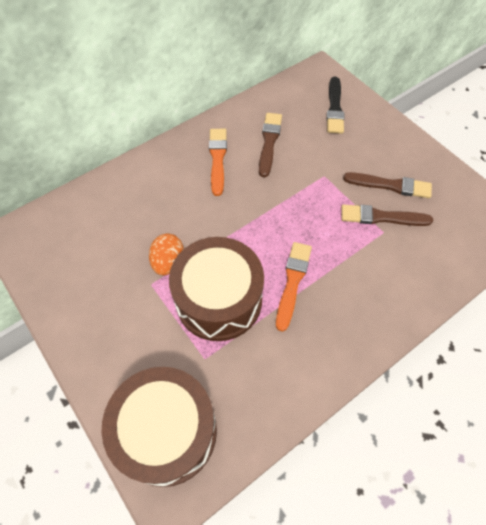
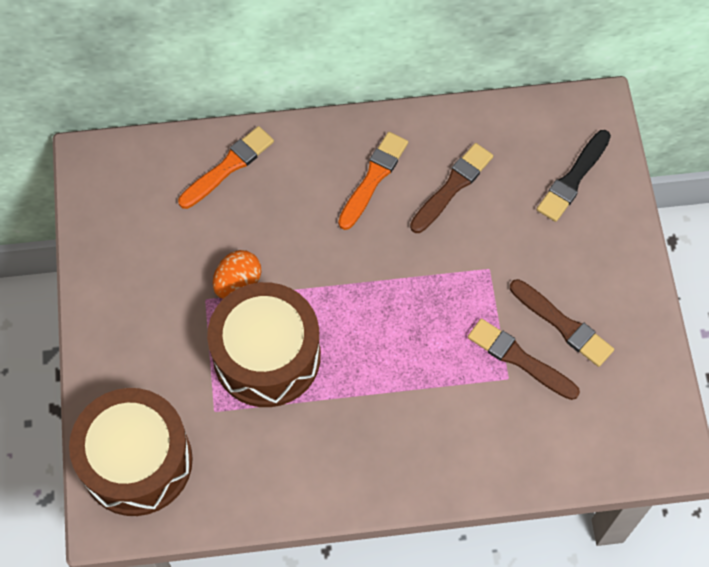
camera: 30 degrees right, 5 degrees up
(292, 282) = (360, 380): orange brush -> orange brush (228, 167)

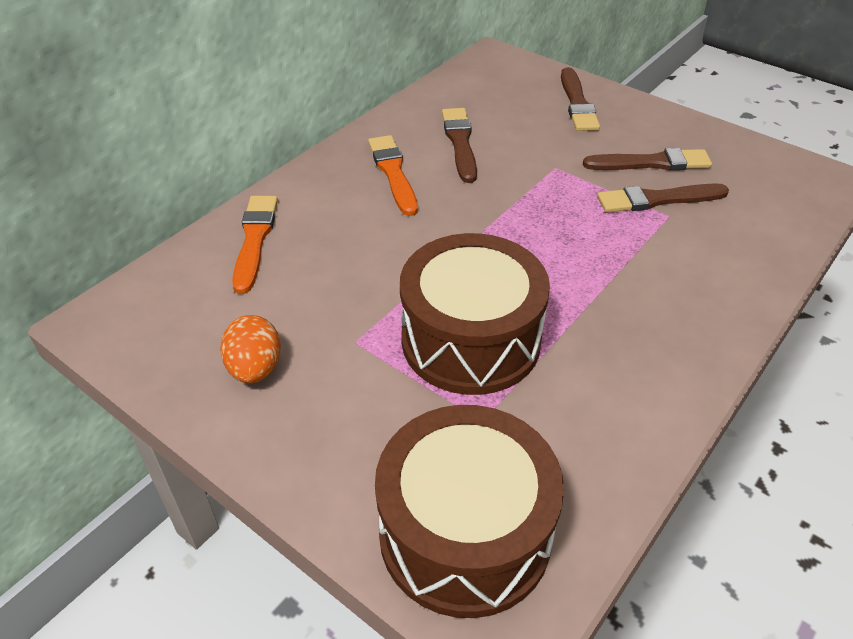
camera: 45 degrees left, 20 degrees down
(238, 283) = (371, 309): orange egg -> orange egg (255, 368)
(573, 178) = (533, 92): black brush -> none
(591, 219) = (577, 103): none -> brown brush

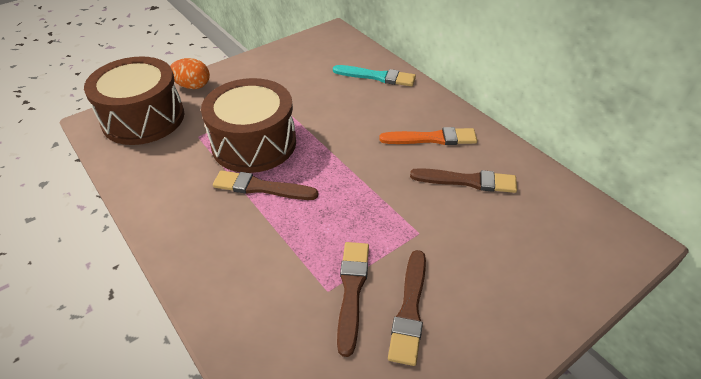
camera: 105 degrees right, 0 degrees up
(254, 239) = (377, 77): orange brush -> turquoise brush
(255, 368) = (277, 71): orange egg -> orange egg (193, 86)
(577, 103) = (530, 284): brown brush -> brown brush (261, 187)

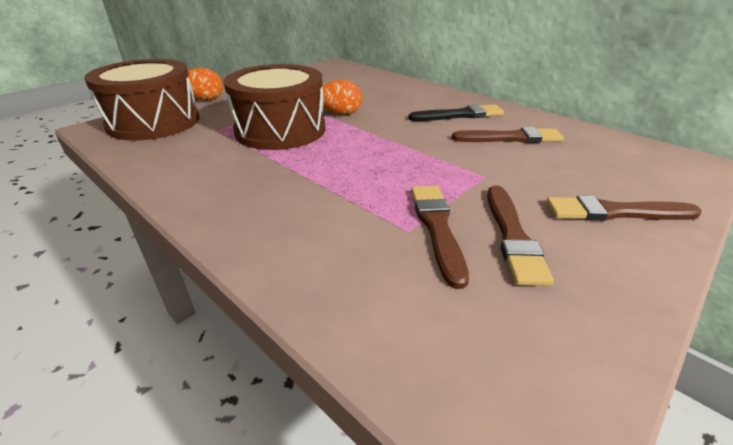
camera: 10 degrees left, 10 degrees down
(261, 187) = (299, 158): brown brush -> brown brush (615, 212)
(316, 123) = (340, 114): none -> orange egg
(377, 77) = (387, 84): turquoise brush -> none
(432, 138) = (459, 115): orange brush -> black brush

